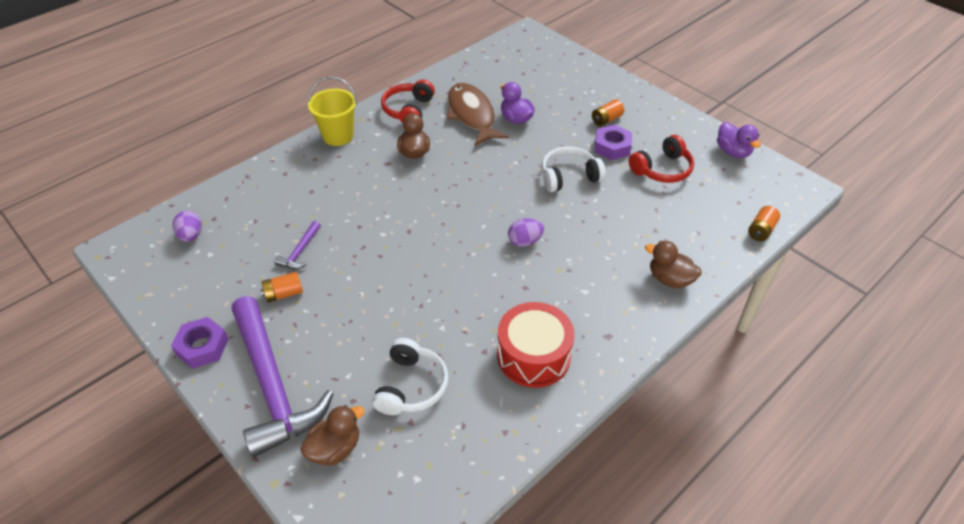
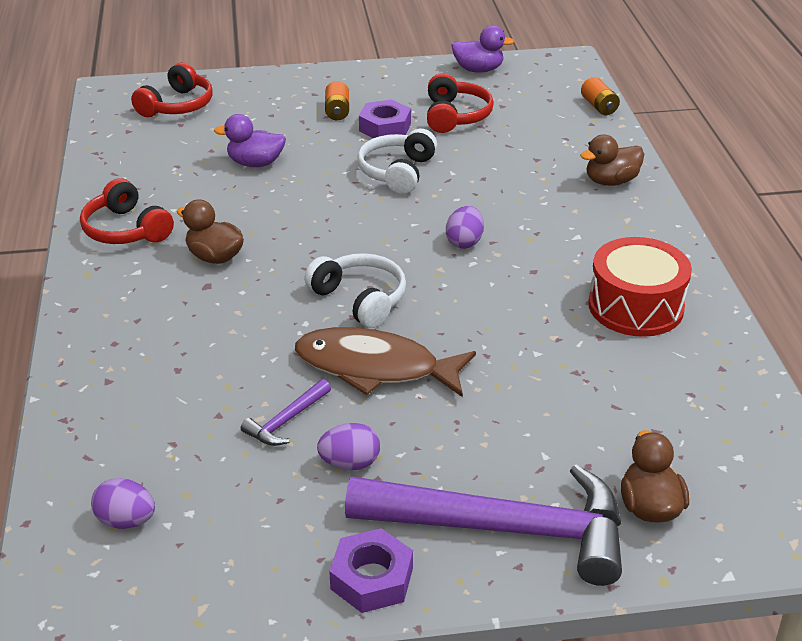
camera: 55 degrees left, 10 degrees down
(284, 294) = (350, 463): orange battery -> purple egg
(300, 252) = (286, 421): purple hammer -> purple hammer turned 75 degrees clockwise
(338, 136) = (94, 305): yellow bucket -> none
(411, 386) = (604, 410): white headphones -> white headphones (360, 299)
(472, 115) = (205, 189): brown fish -> brown fish (375, 367)
(540, 62) = (177, 105): none -> red headphones

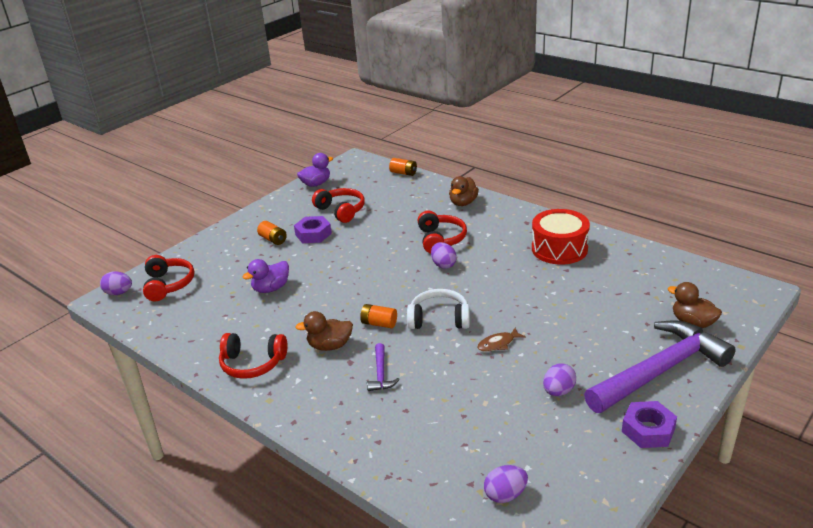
camera: 40 degrees left, 5 degrees down
(128, 90) = (119, 293): none -> purple egg
(286, 421) = (499, 394): purple hammer -> purple hammer (381, 374)
(294, 264) = (379, 323): none -> orange battery
(375, 367) = (498, 344): brown fish -> brown fish, size x0.44
(397, 172) = (356, 251): white headphones -> none
(510, 211) = (440, 239): none -> red headphones

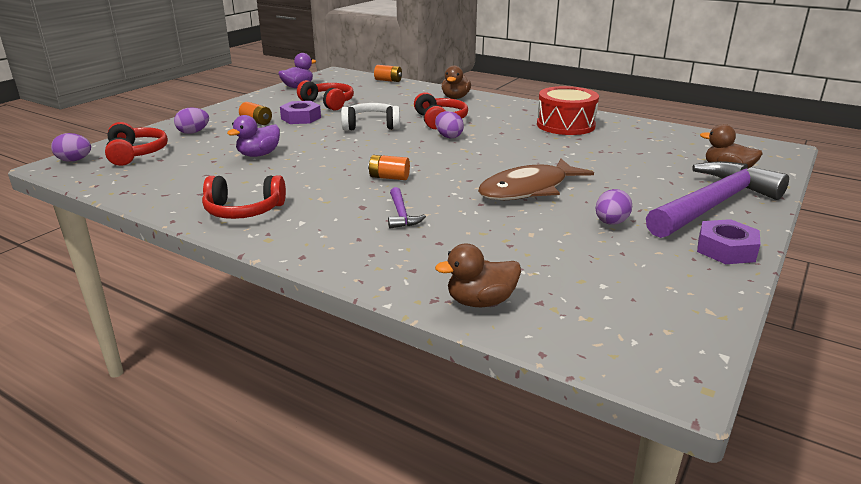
camera: 10 degrees left, 5 degrees down
(330, 346) = (335, 195): brown duck -> brown duck (480, 302)
(439, 319) = (456, 173): white headphones -> white headphones (371, 126)
(498, 344) = (528, 189): brown fish -> brown fish, size x2.27
(505, 495) = (586, 310): purple egg -> purple egg (193, 132)

